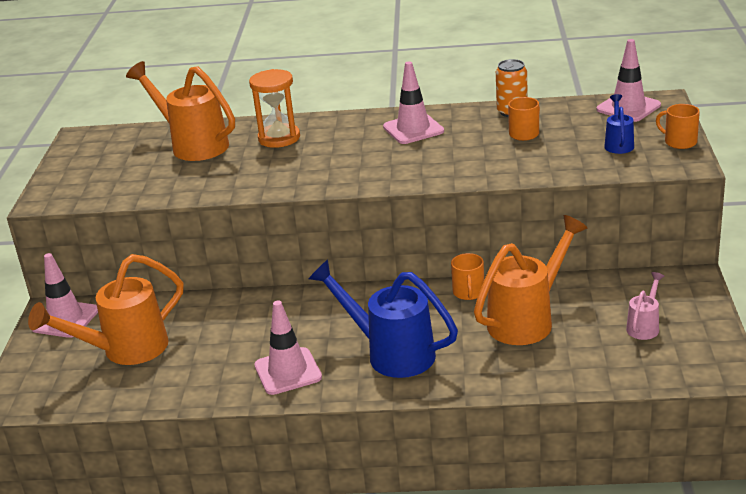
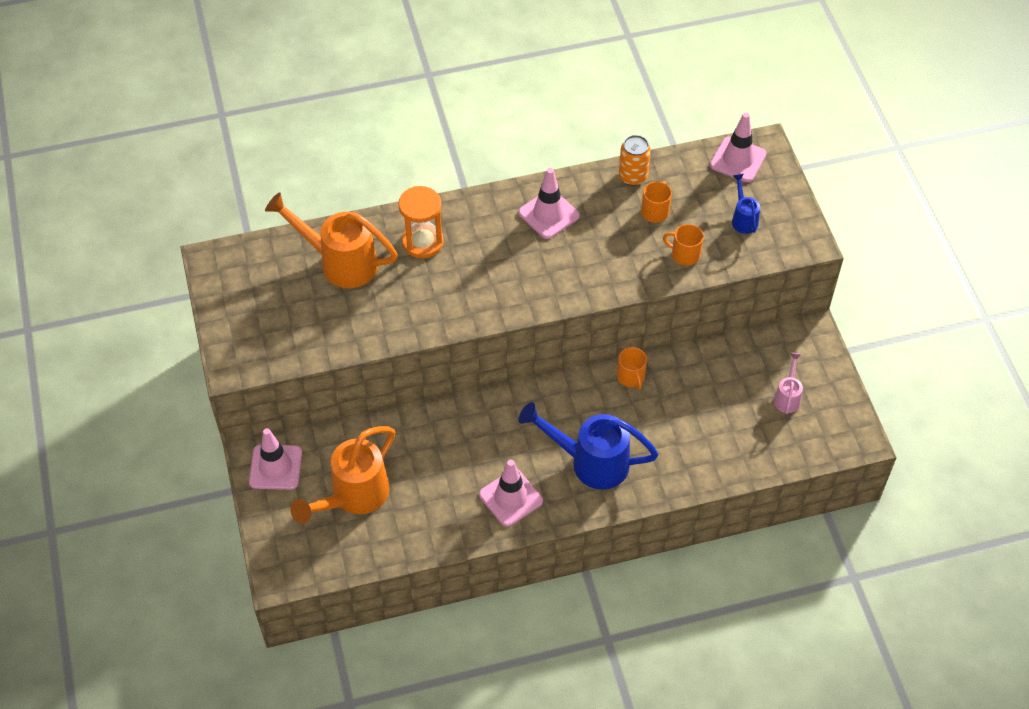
camera: 20 degrees left, 25 degrees up
(528, 319) = (691, 403): orange watering can -> none
(679, 142) = (795, 210): orange mug -> orange mug (685, 254)

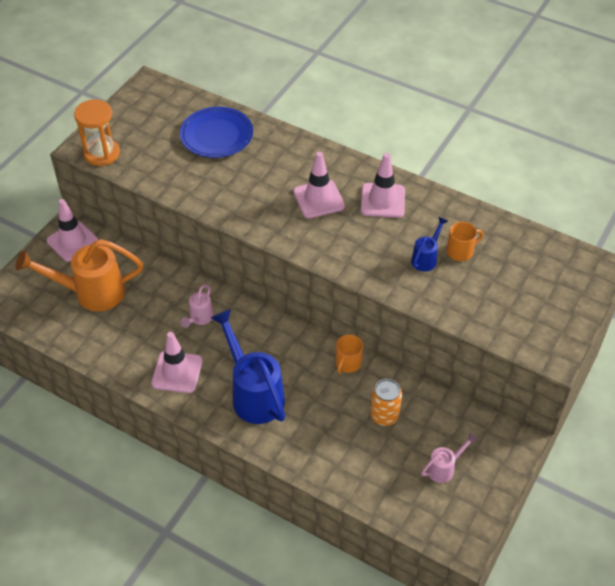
camera: 45 degrees right, 5 degrees down
(339, 262) = (216, 135): orange watering can -> blue plate
(422, 242) = (280, 159): orange hourglass -> orange hourglass (102, 153)
(473, 440) = (199, 319): none -> pink watering can
(633, 176) = (472, 218): orange can -> orange can (384, 415)
(685, 254) = (446, 294): orange mug -> none
(738, 160) = (567, 262): pink traffic cone -> pink traffic cone (318, 199)
(743, 218) = (522, 303): blue watering can -> blue watering can (426, 258)

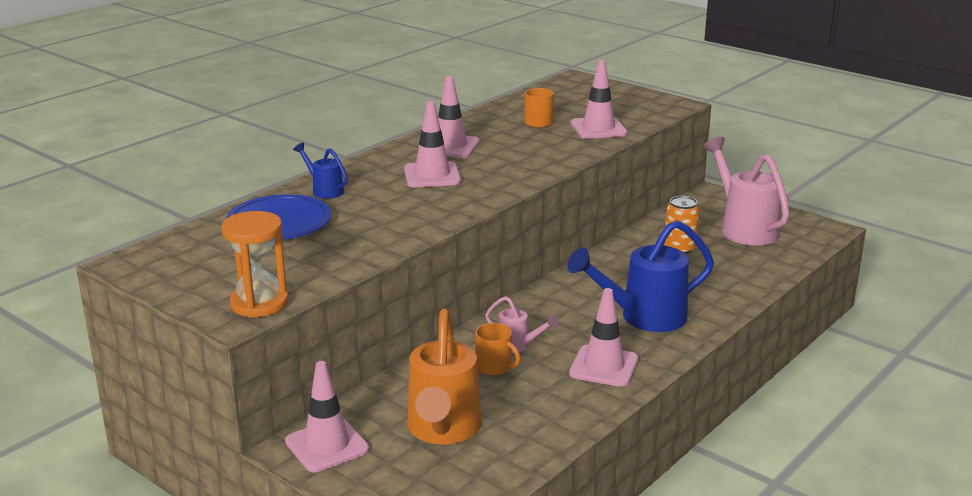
camera: 80 degrees left, 25 degrees down
(348, 363) = (607, 260): orange mug -> orange mug (494, 367)
(426, 258) = (542, 136): blue watering can -> blue watering can (324, 190)
(444, 468) = (743, 228): pink watering can -> pink watering can, size x2.05
(459, 296) = (598, 128): none -> pink traffic cone

